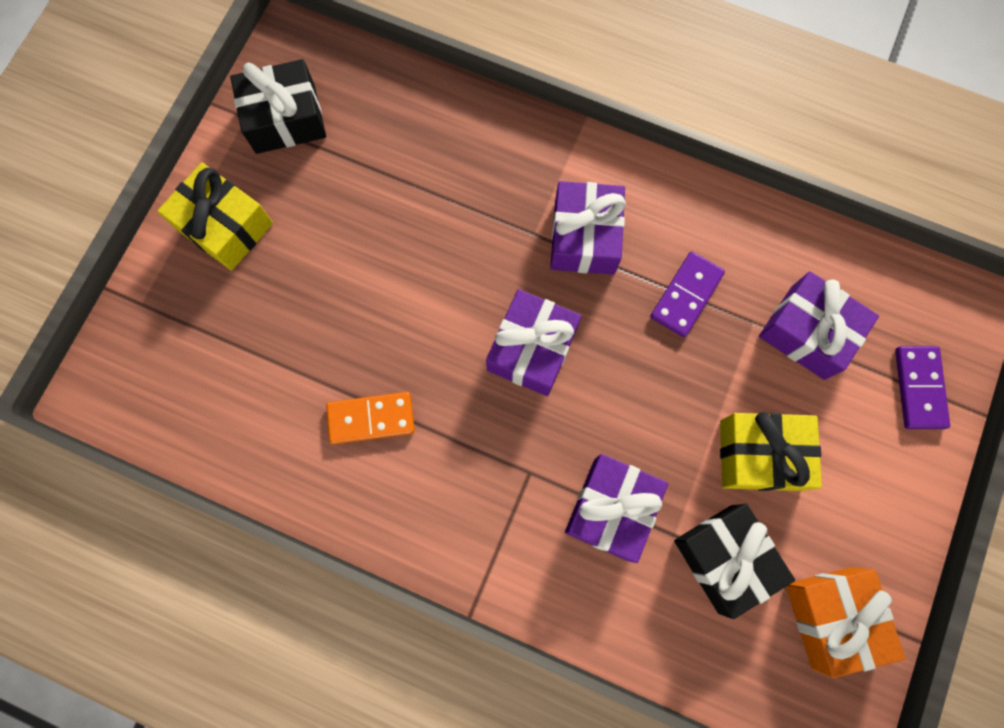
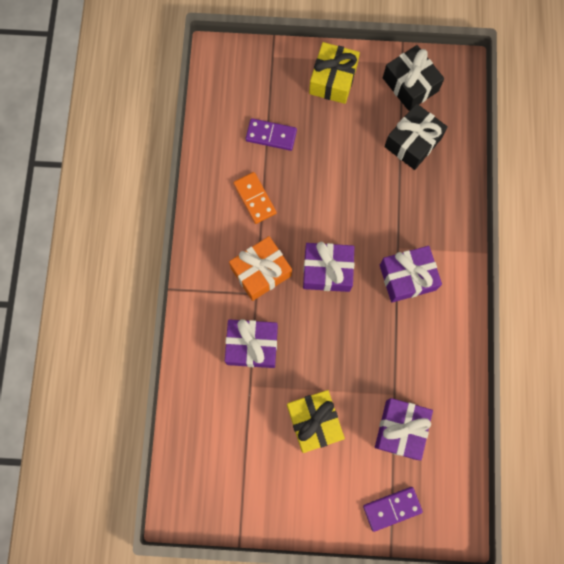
camera: 70 degrees right, 0 degrees up
(686, 295) = (395, 348): purple domino -> purple domino (271, 135)
(725, 558) = (247, 418): black gift -> black gift (413, 142)
(831, 617) = (235, 489): orange gift -> orange gift (261, 272)

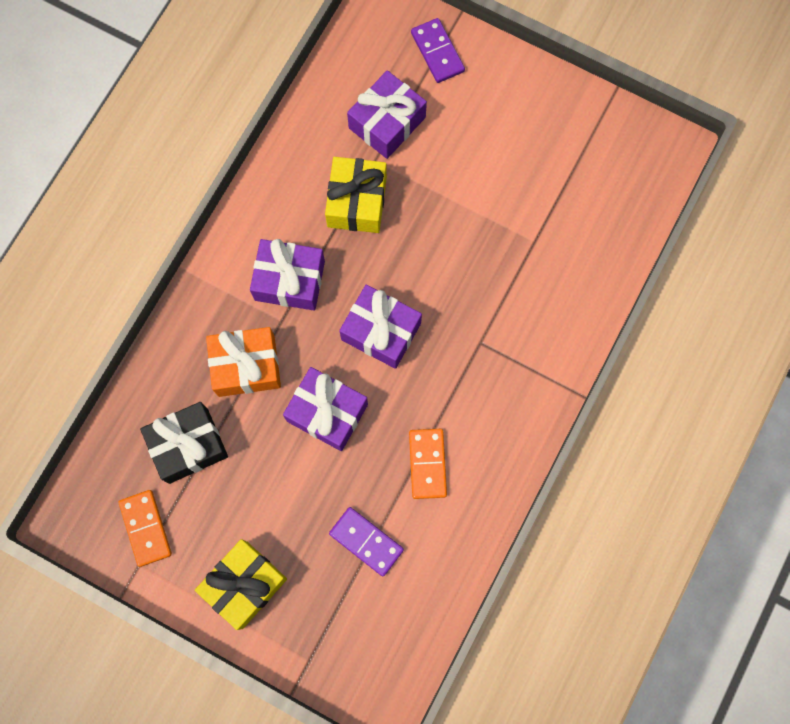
camera: 155 degrees left, 0 degrees up
(252, 346) = (512, 284): purple gift -> purple gift (327, 412)
(261, 272) = (462, 366): orange gift -> orange gift (246, 366)
(314, 422) = (479, 172): yellow gift -> yellow gift (357, 202)
(392, 508) = (437, 52): purple domino -> purple domino turned 60 degrees clockwise
(410, 84) = (146, 528): black gift -> orange domino

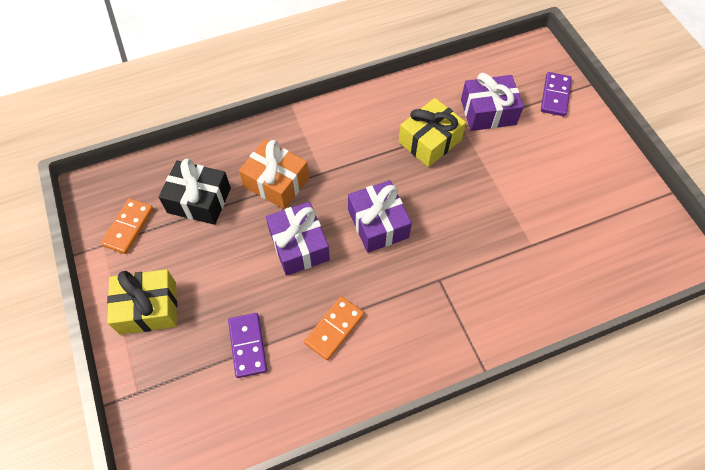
camera: 40 degrees right, 15 degrees down
(289, 280) = (347, 155): purple gift -> none

